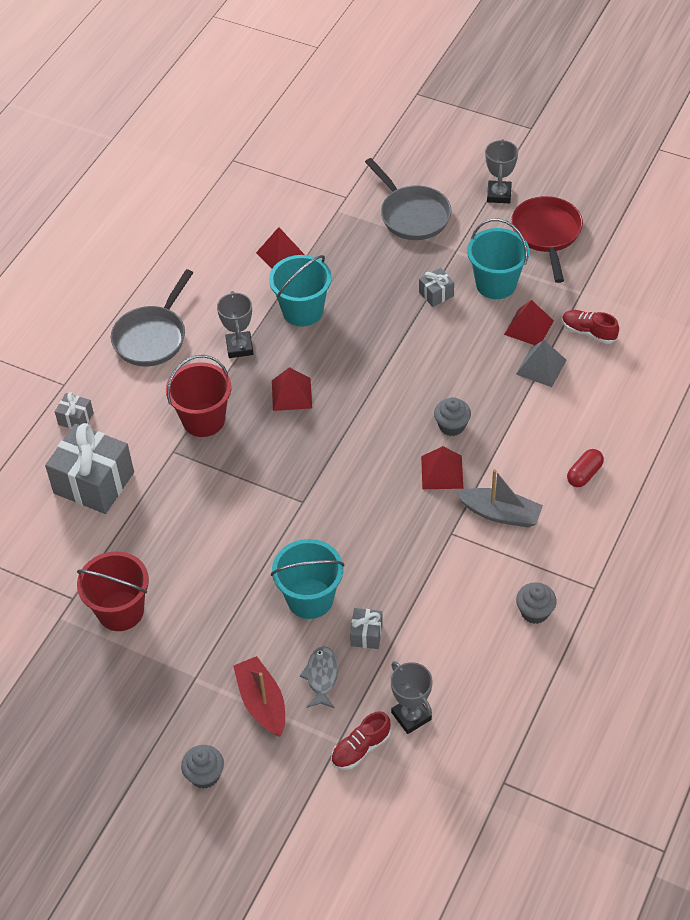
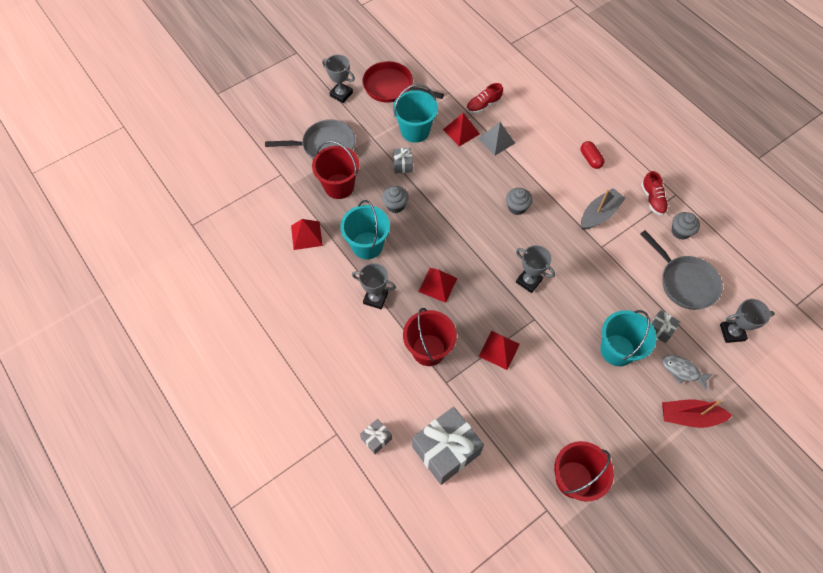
camera: 65 degrees left, 10 degrees up
(152, 337) = (329, 351): grey pan -> grey pan (685, 282)
(204, 775) = (735, 479): grey cupcake -> grey cupcake (395, 205)
(352, 477) = (529, 281): none -> grey trophy
(360, 748) = (746, 372): red shoe -> red shoe (652, 199)
(365, 252) = (339, 186): none -> red bucket
(442, 472) = (551, 229): red pyramid -> red pyramid (499, 350)

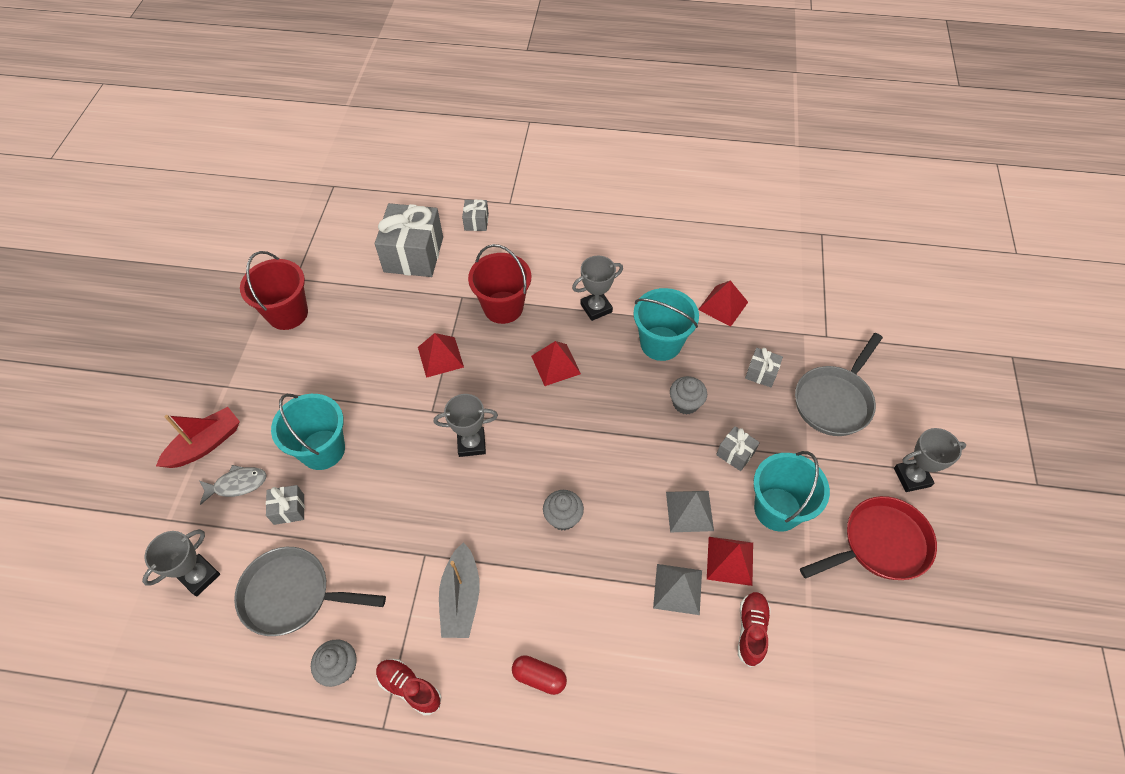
camera: 135 degrees right, 5 degrees down
(339, 186) = (761, 373): red bucket -> grey gift
(455, 162) = (689, 511): none -> grey pyramid

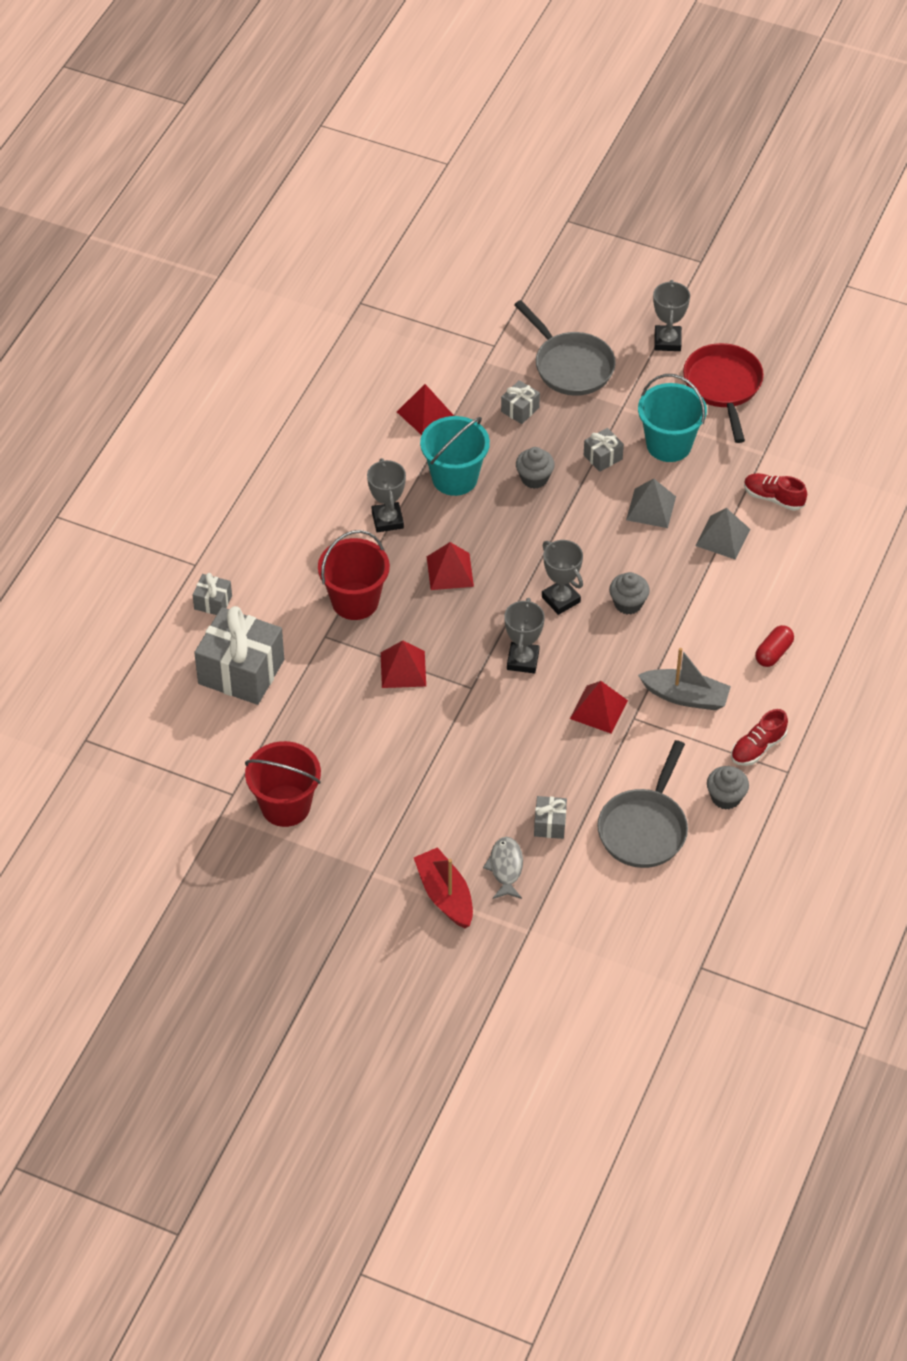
camera: 75 degrees left, 5 degrees down
(199, 576) = (602, 905): grey trophy -> grey trophy (560, 599)
(322, 449) = (487, 789): turquoise bucket -> none
(730, 560) = (707, 493): red pyramid -> red pyramid (598, 709)

